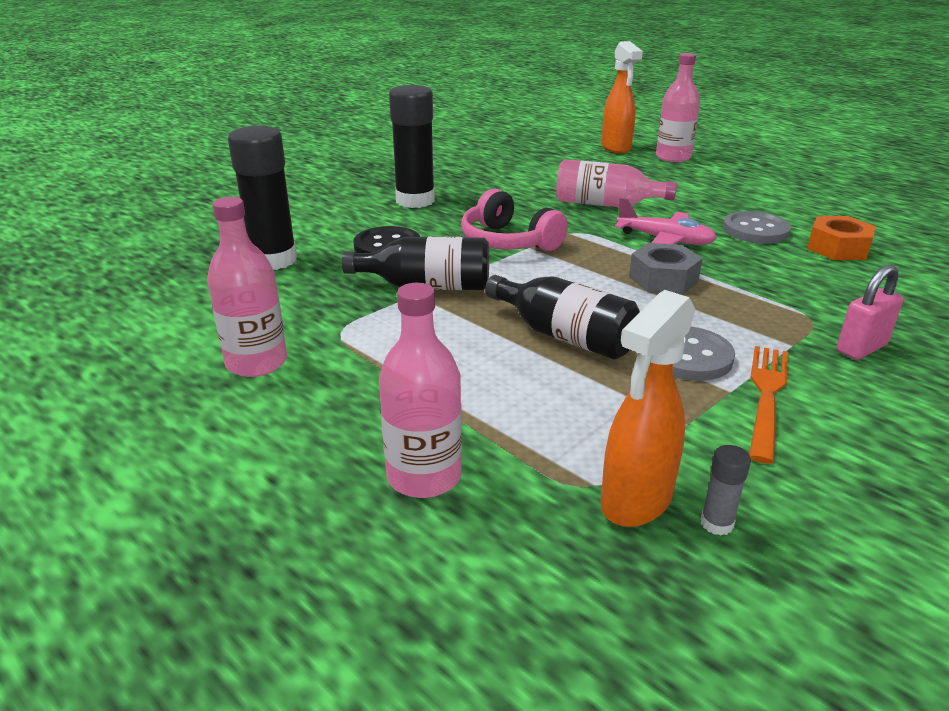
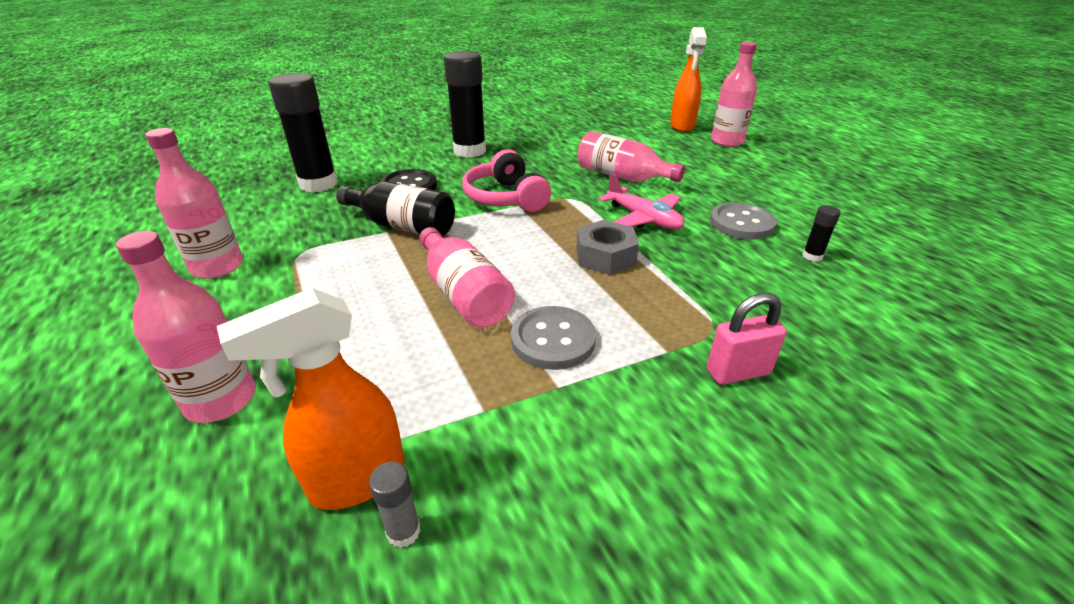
camera: 20 degrees right, 5 degrees up
(564, 336) = (464, 294): black bottle -> pink bottle
(766, 396) = (588, 401): orange fork -> none
(838, 248) = (812, 256): orange nut -> black glue stick

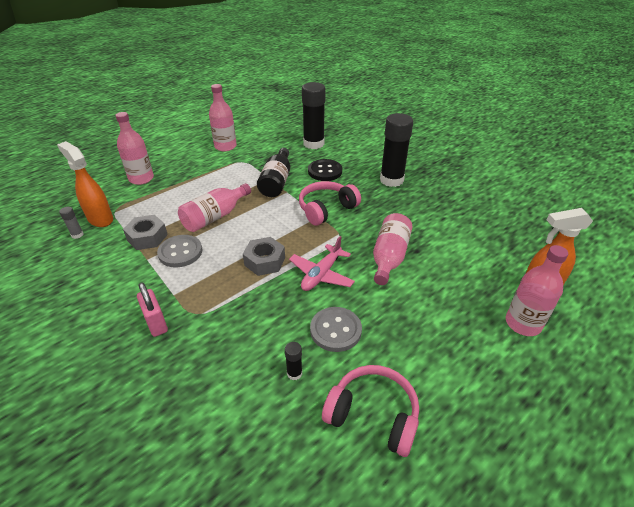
camera: 75 degrees right, 5 degrees up
(484, 386) = (147, 237): none -> grey nut
(853, 220) = (373, 415): none -> pink headphones

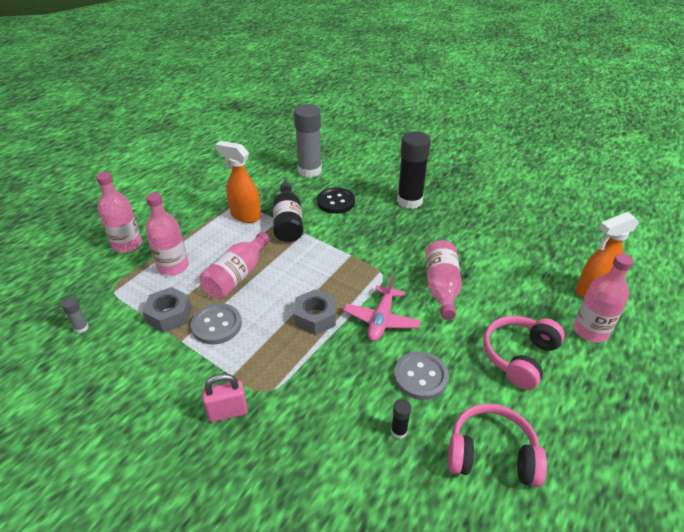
camera: 15 degrees left, 0 degrees up
(100, 219) = (100, 303): orange spray bottle -> orange spray bottle (245, 216)
(156, 323) = (228, 412): pink padlock -> pink padlock turned 60 degrees counterclockwise
(225, 146) = (210, 189): pink bottle -> pink bottle (173, 266)
(313, 144) = (309, 171): black glue stick -> grey glue stick
(326, 209) = (355, 245): pink headphones -> pink headphones (519, 356)

